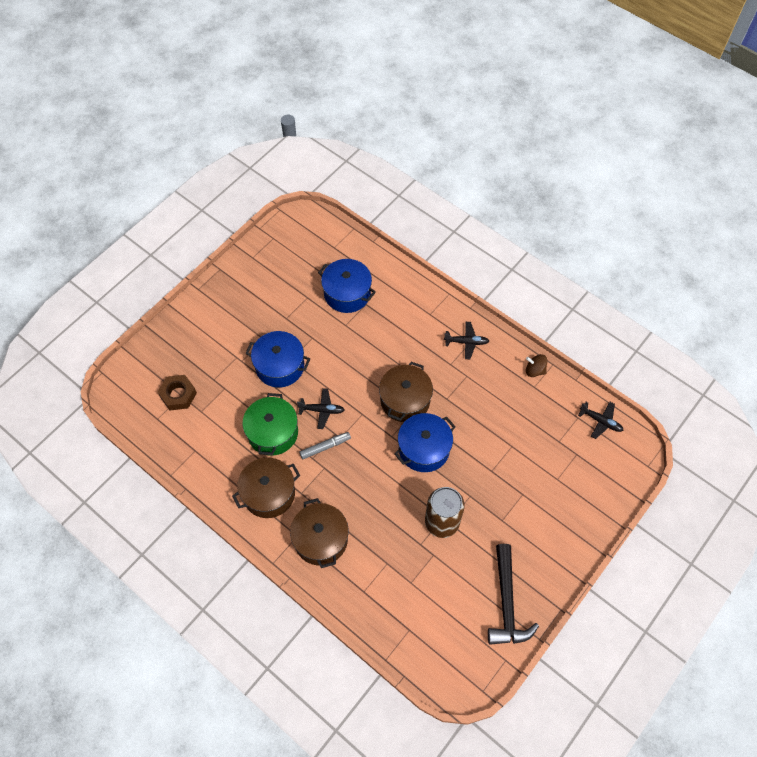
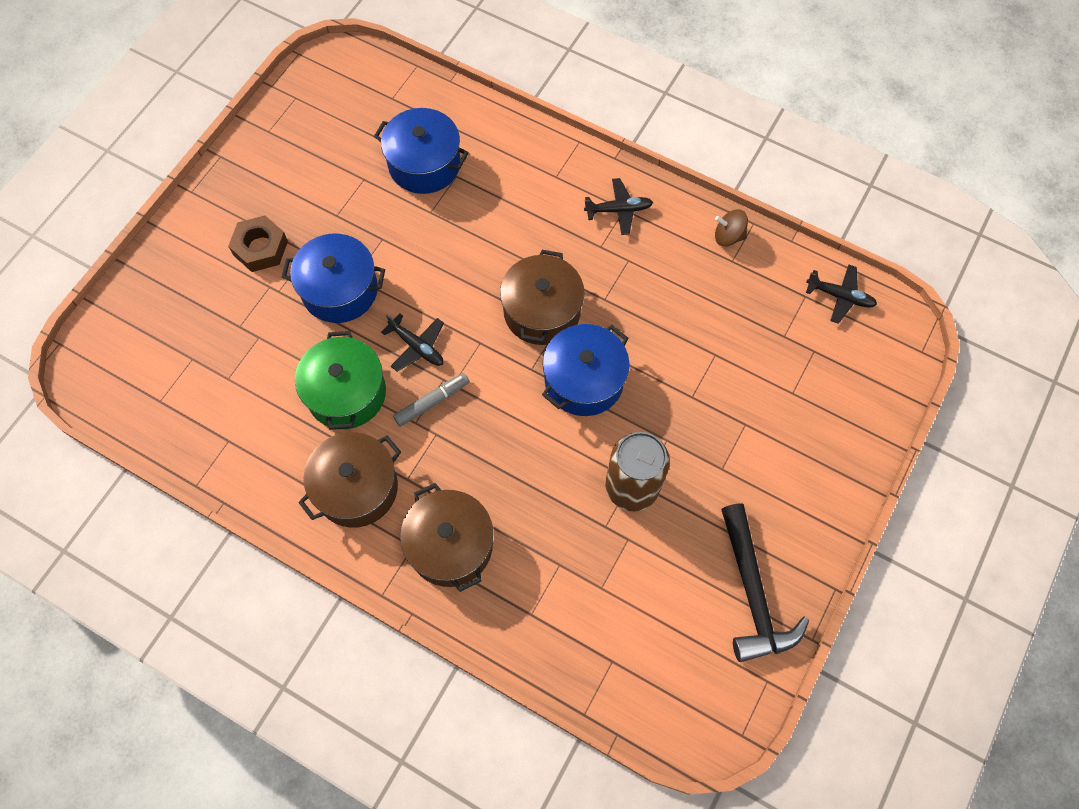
camera: 10 degrees left, 5 degrees up
(178, 395) = (187, 359): brown nut -> brown nut (260, 248)
(322, 410) = (417, 347): black plane -> black plane turned 45 degrees clockwise

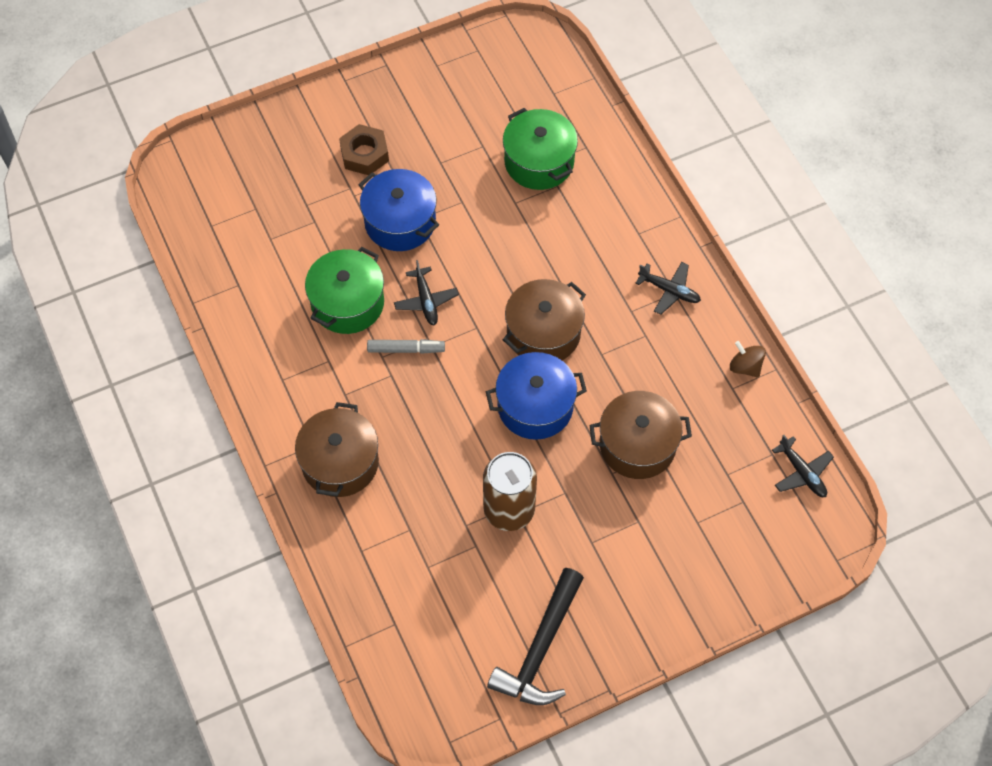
camera: 35 degrees right, 5 degrees down
(356, 488) = (303, 377): brown pot -> brown pot (637, 445)
(424, 164) = (539, 162): blue pot -> green pot

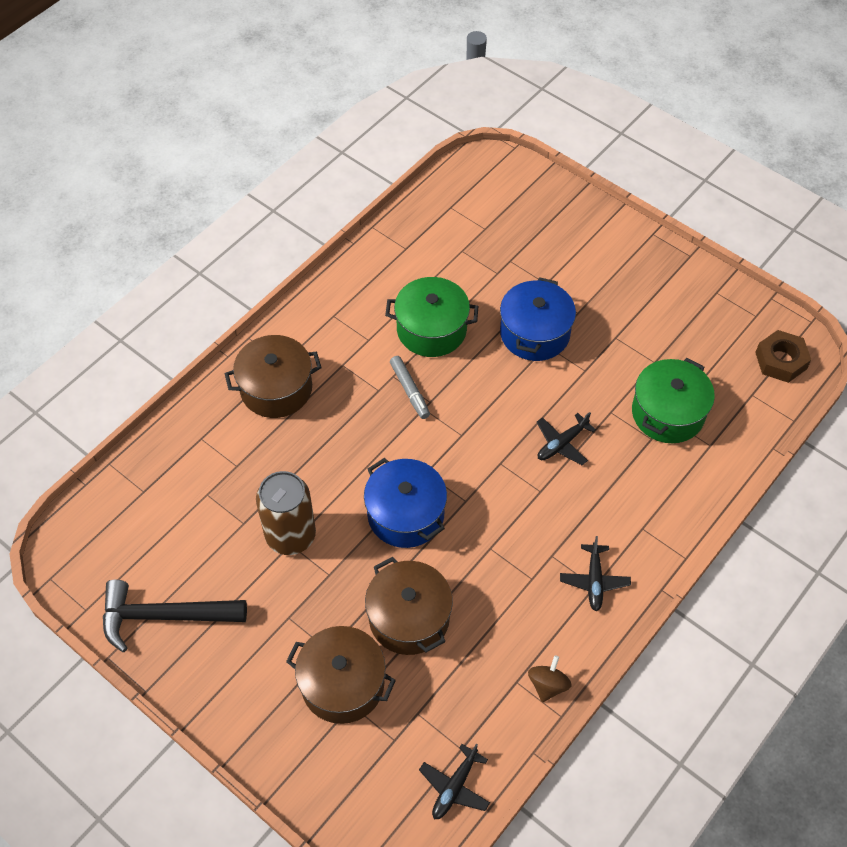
camera: 65 degrees right, 5 degrees down
(364, 154) = (587, 279): brown nut -> brown nut (780, 361)
(426, 301) = (466, 385): black plane -> black plane (562, 444)
(543, 333) = (486, 490): brown pot -> brown pot (342, 684)

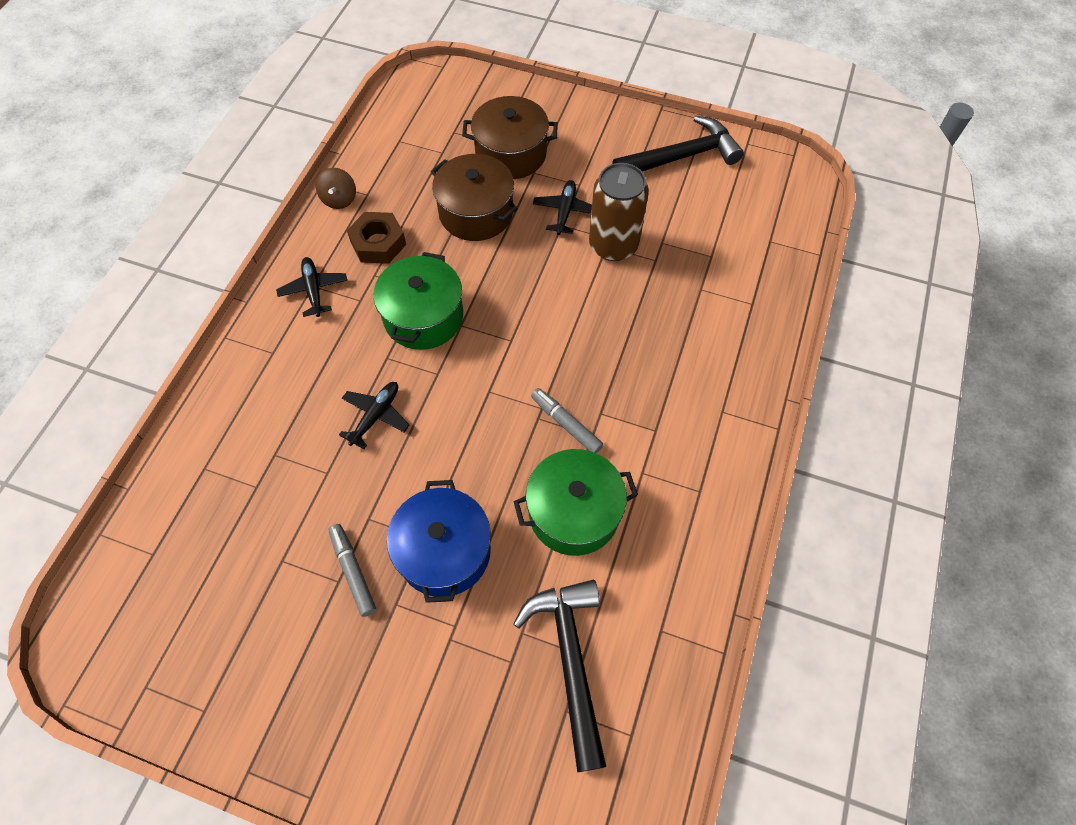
camera: 160 degrees right, 5 degrees up
(276, 388) = (711, 379): brown pot -> none
(405, 514) = (515, 294): blue pot -> none
(454, 787) = (396, 118): black plane -> black plane (565, 211)
(471, 250) = (570, 660): none -> black hammer
(603, 340) = (353, 572): none -> grey marker
(667, 413) = (258, 493): green pot -> green pot (423, 317)
(780, 361) = (112, 620): brown nut -> brown nut (378, 243)

